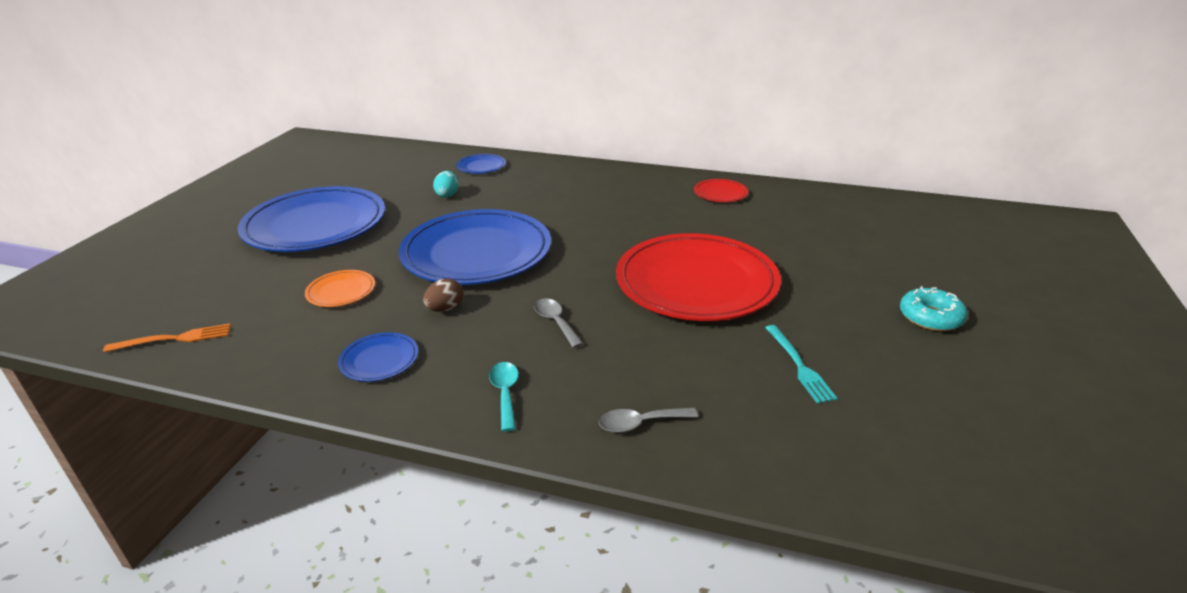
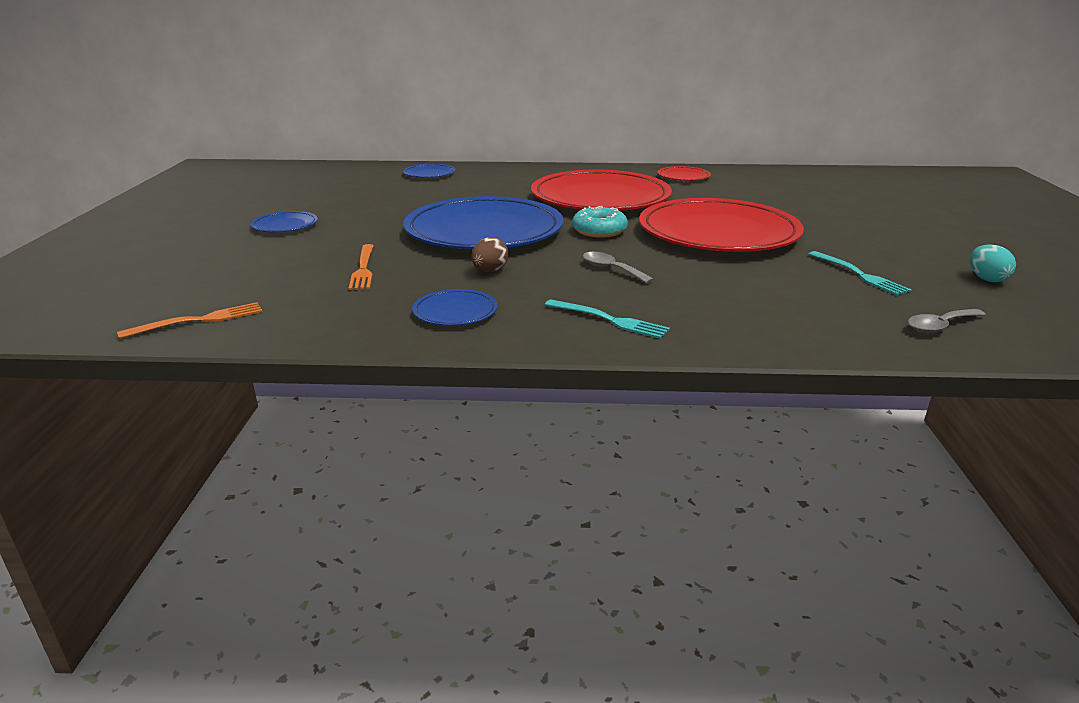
camera: 15 degrees left, 5 degrees down
(315, 225) = (285, 225): blue plate -> blue plate, size x0.41
(341, 291) = (363, 269): orange plate -> orange fork
(447, 195) = (412, 195): turquoise egg -> turquoise egg (986, 279)
(505, 393) = (609, 320): turquoise spoon -> turquoise fork
(615, 217) = (600, 198): none -> red plate
(640, 423) = (757, 325): grey spoon -> grey spoon (940, 326)
(930, 317) = (936, 236): turquoise donut -> turquoise donut (599, 231)

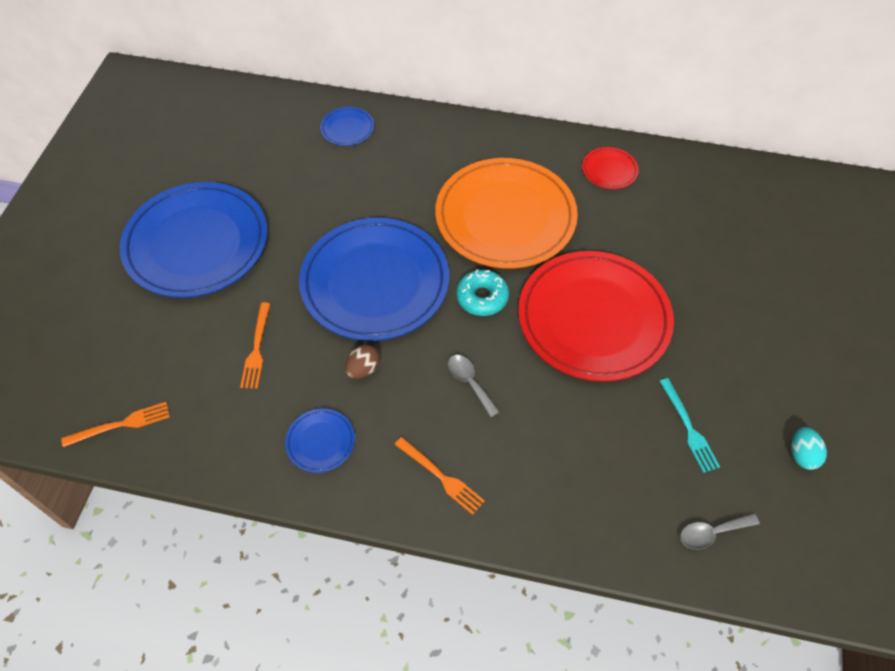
camera: 10 degrees right, 30 degrees up
(285, 225) = (197, 243): blue plate -> blue plate, size x2.42
(600, 198) = (505, 217): red plate -> orange plate
(609, 320) = (441, 477): turquoise fork -> orange fork

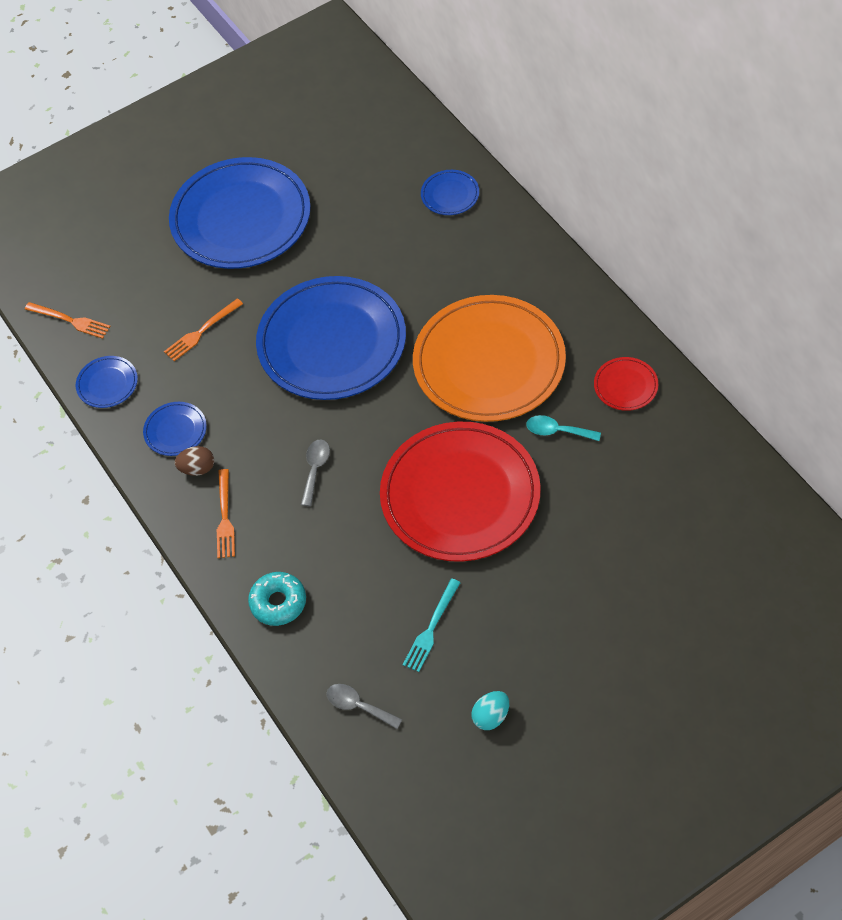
camera: 50 degrees right, 0 degrees up
(215, 450) = (107, 384): none -> blue plate
(363, 369) = (255, 402): brown egg -> brown egg (197, 468)
(482, 297) = (396, 414): turquoise donut -> turquoise donut (278, 602)
(603, 228) = (557, 431): none -> turquoise spoon

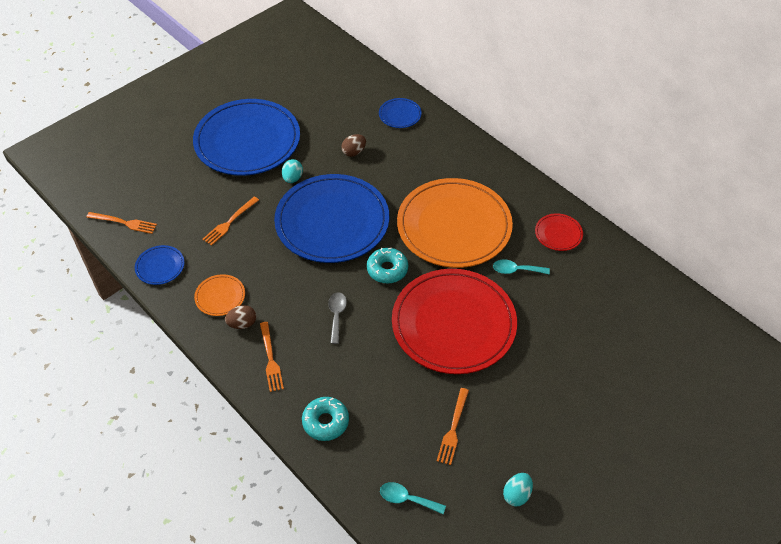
camera: 15 degrees left, 5 degrees down
(175, 430) = (220, 296): blue plate -> orange plate
(291, 277) = (293, 178): none -> turquoise egg
(358, 706) = (407, 499): grey spoon -> turquoise spoon
(378, 245) = (354, 152): none -> brown egg
(390, 414) = (387, 269): none -> turquoise donut
(431, 628) = (453, 429): turquoise fork -> orange fork

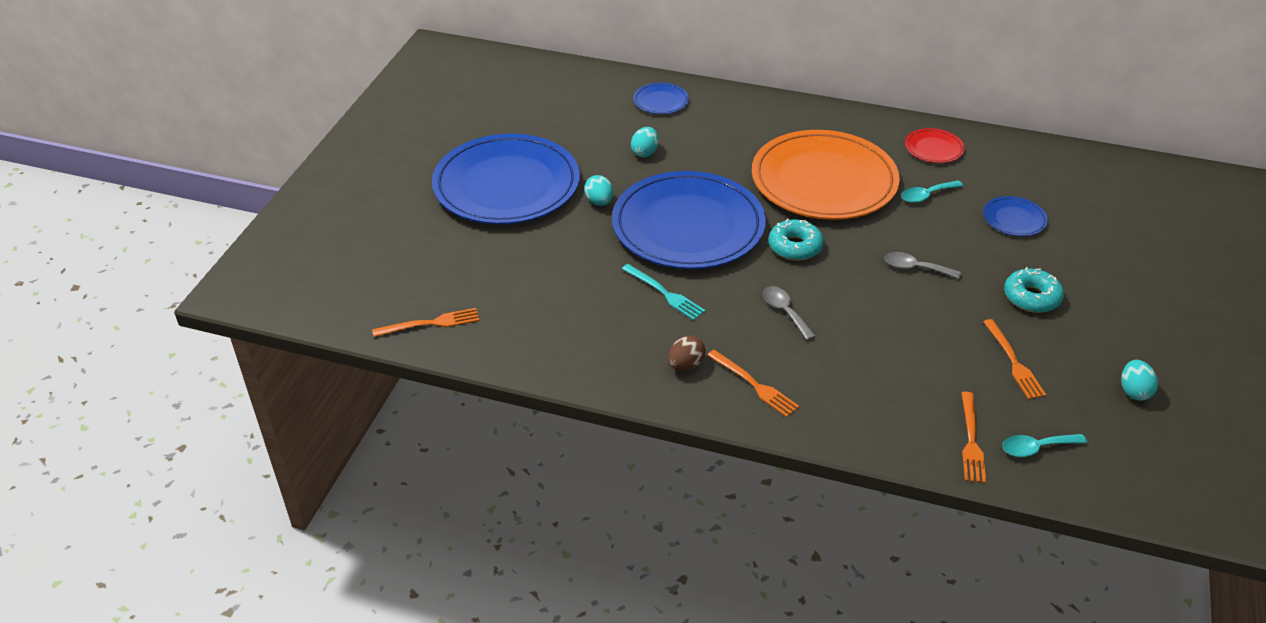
camera: 30 degrees left, 10 degrees down
(160, 266) = (524, 350): blue plate -> blue plate (1014, 219)
(220, 296) = (631, 349): orange plate -> none
(229, 222) = (567, 272): orange fork -> orange fork (971, 441)
(274, 266) = (665, 293): none -> turquoise fork
(325, 422) = (878, 417): turquoise donut -> turquoise donut (1031, 297)
(354, 152) = (645, 152): brown egg -> turquoise egg
(453, 324) = (915, 268): red plate -> grey spoon

